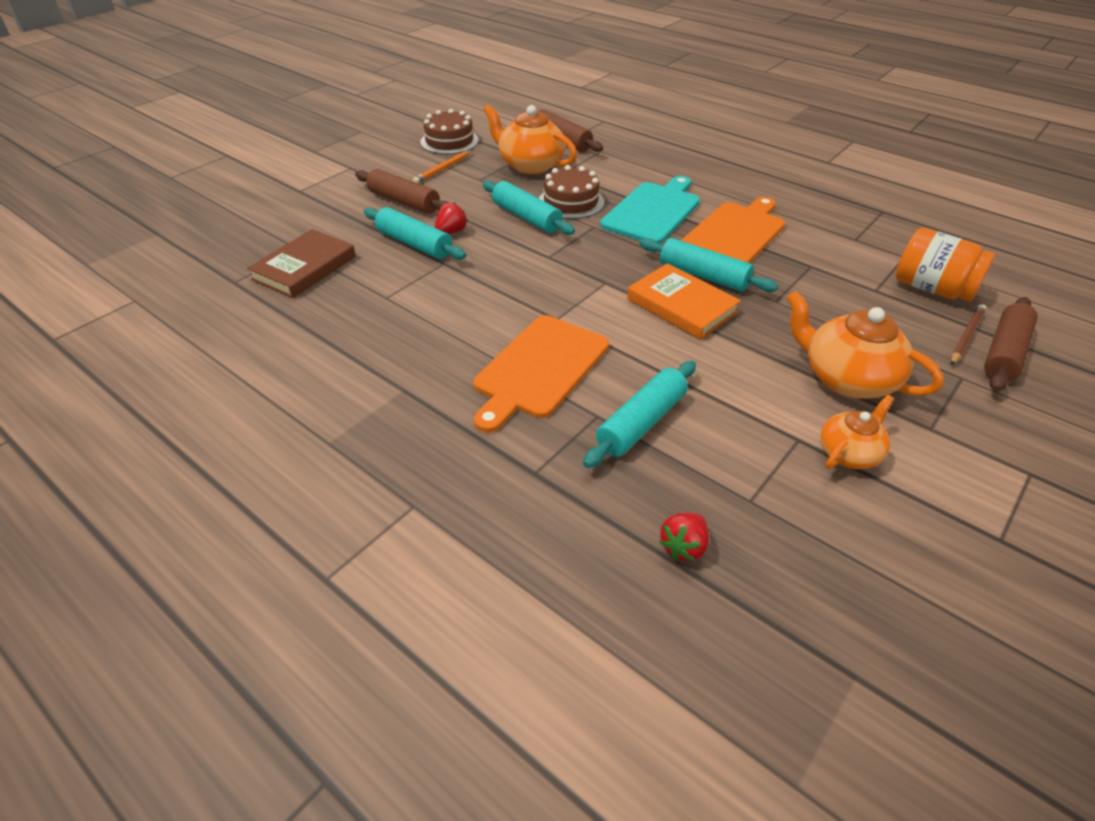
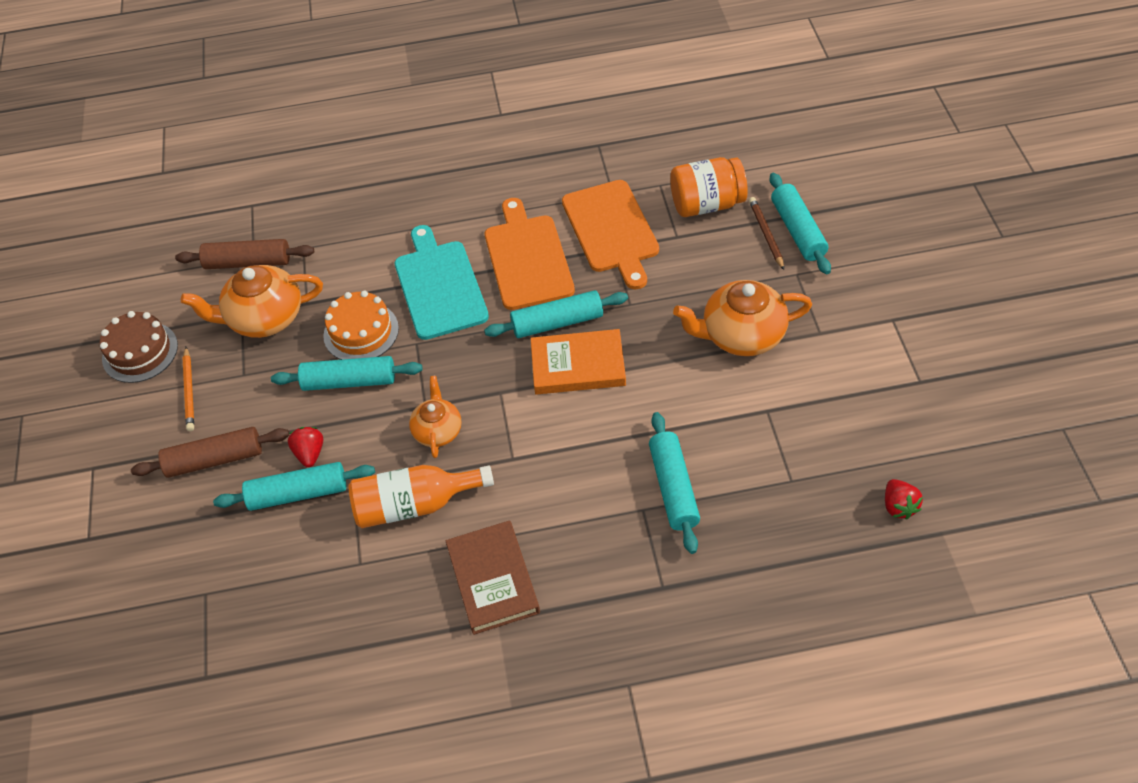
camera: 45 degrees left, 10 degrees up
(304, 268) = (244, 605): brown book -> brown book (493, 580)
(461, 295) = (415, 505): none -> orange bottle
(539, 369) = (560, 512): orange cutting board -> orange cutting board (611, 230)
(571, 202) = (361, 332): brown cake -> orange cake
(683, 547) = (795, 547): red strawberry -> red strawberry (898, 506)
(849, 453) = (801, 394): orange teapot -> orange teapot (437, 430)
(1004, 353) = (797, 231): brown rolling pin -> turquoise rolling pin

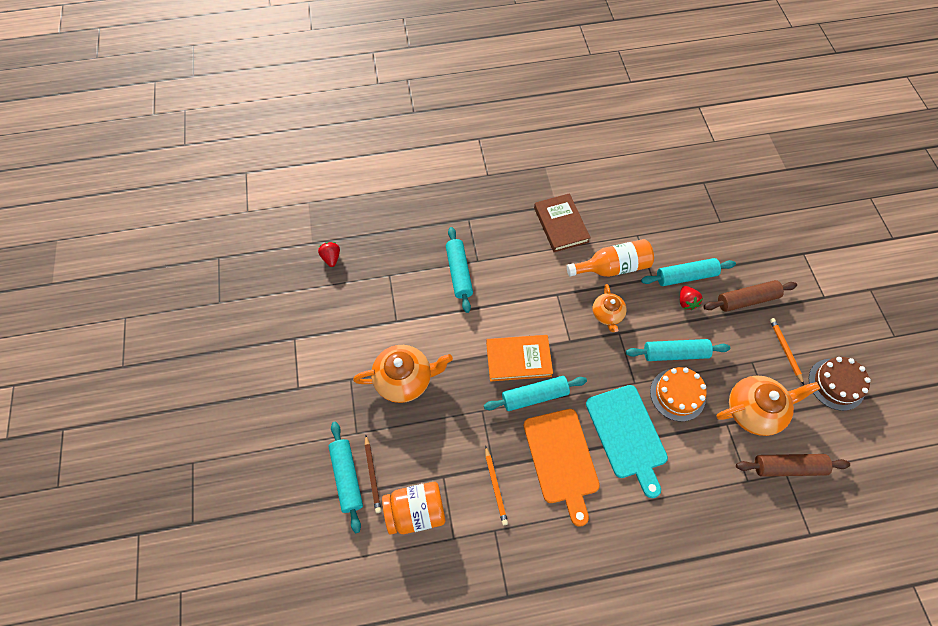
camera: 175 degrees right, 10 degrees up
(611, 230) = (495, 486): orange cutting board -> orange pencil

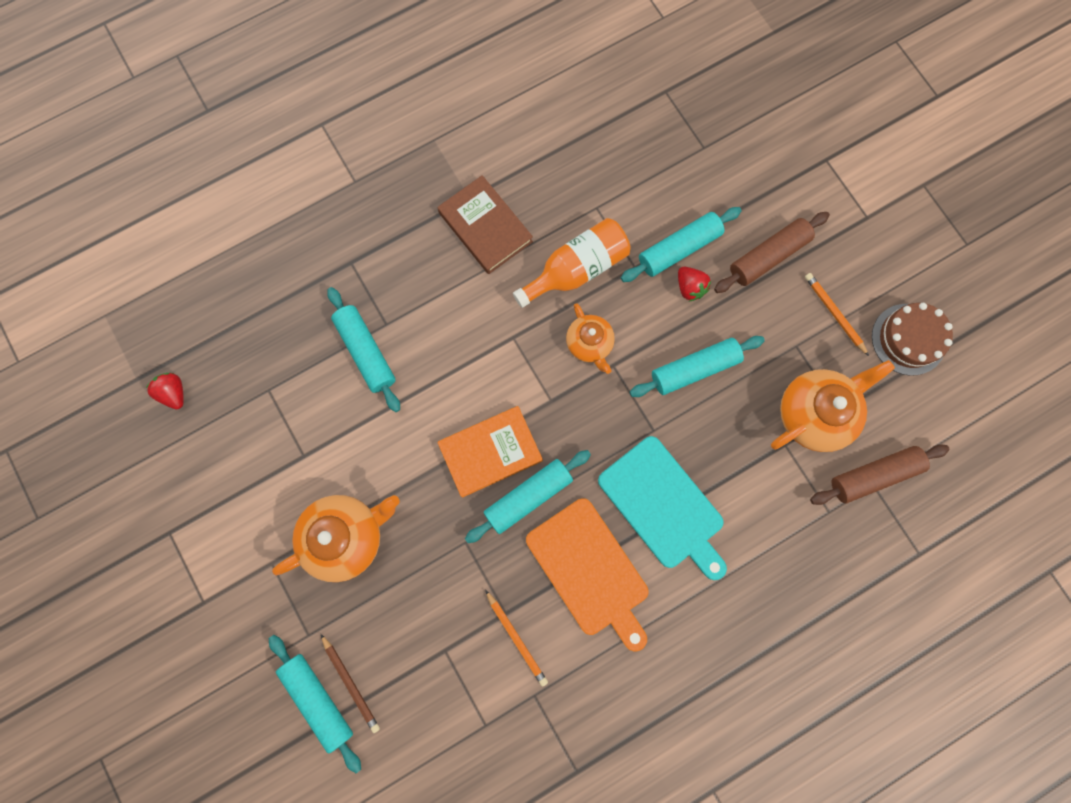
camera: 20 degrees left, 15 degrees up
(416, 511) = (425, 710): orange jar -> none
(677, 394) = (713, 426): orange cake -> none

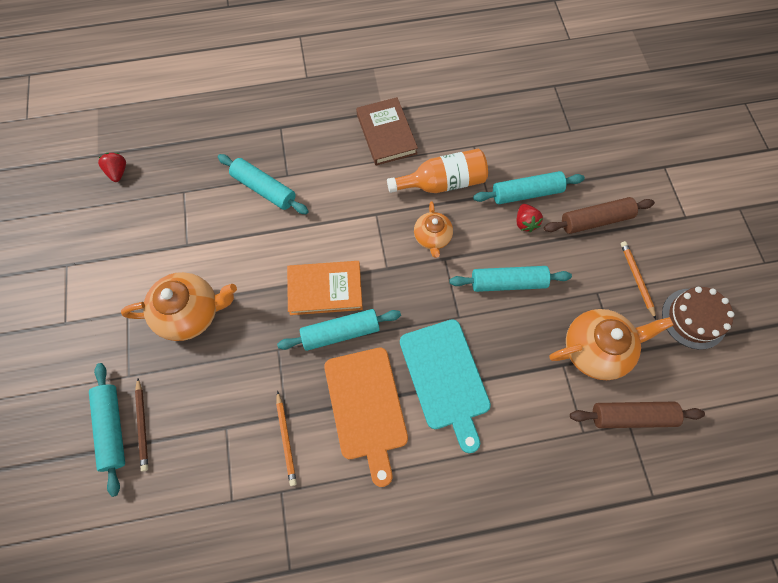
camera: 20 degrees right, 10 degrees down
(366, 352) = (264, 189): turquoise rolling pin -> turquoise rolling pin turned 45 degrees counterclockwise

